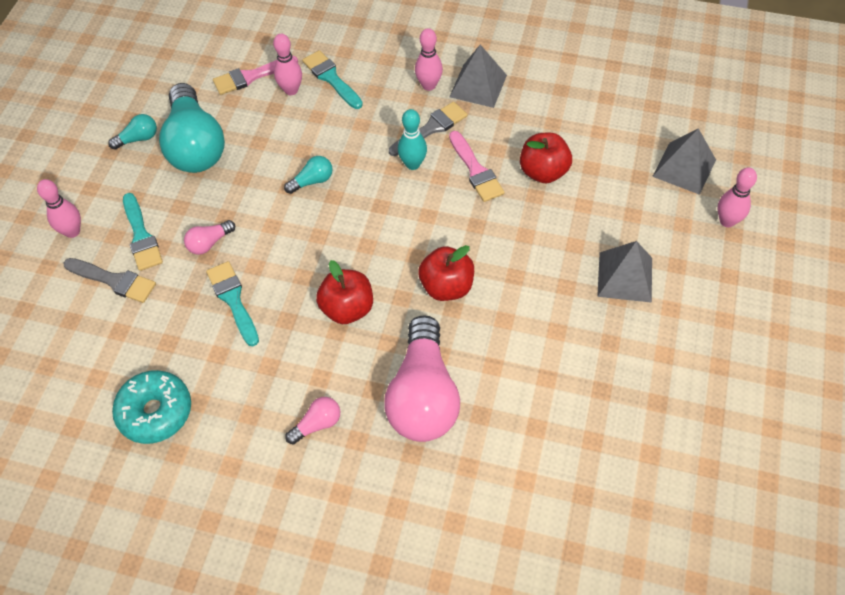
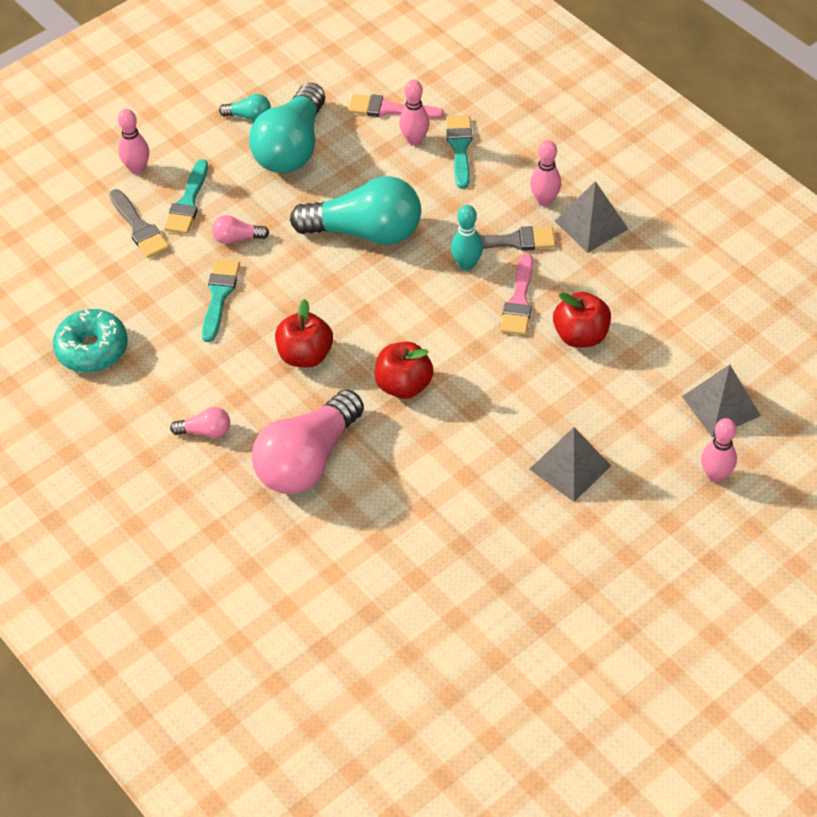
camera: 35 degrees right, 5 degrees down
(312, 181) = (365, 232): turquoise light bulb -> turquoise light bulb, size x2.34

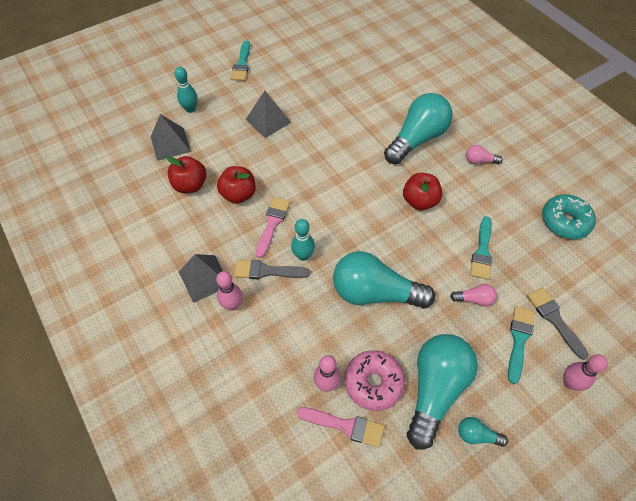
camera: 175 degrees left, 5 degrees up
(307, 460) = (417, 139): pink light bulb -> turquoise light bulb
(361, 146) = (373, 383): none -> pink donut
(403, 385) = (357, 175): red apple -> red apple (190, 185)
(460, 147) = (289, 369): turquoise brush -> turquoise brush (242, 64)
(715, 475) = (190, 109): pink bowling pin -> turquoise bowling pin

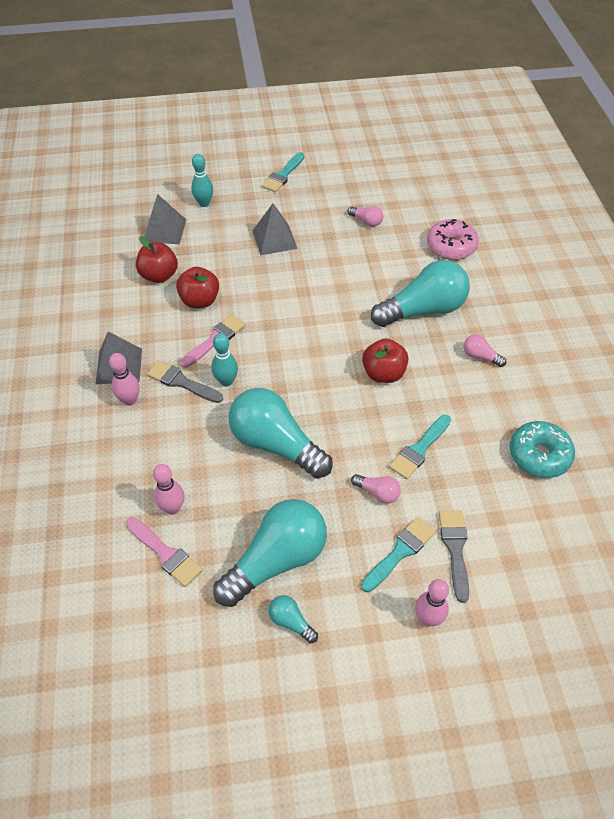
camera: 25 degrees right, 5 degrees down
(331, 82) = (366, 221): none -> pink light bulb
(373, 383) = (218, 527): pink donut -> pink donut (451, 246)

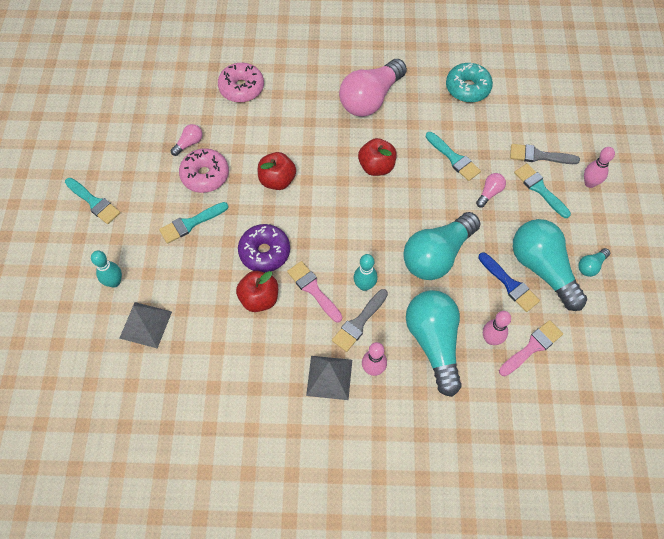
camera: 80 degrees left, 10 degrees up
(159, 275) = (214, 334): red apple -> red apple (277, 180)
(248, 524) = (509, 284): none -> blue brush
(252, 296) = (264, 252): none -> purple donut
(274, 239) = (191, 223): grey pyramid -> turquoise brush
(332, 239) = (205, 175): none -> pink donut
(423, 310) = (312, 125): turquoise light bulb -> turquoise light bulb (434, 342)
(480, 356) = (370, 99): pink light bulb -> pink light bulb, size x2.34

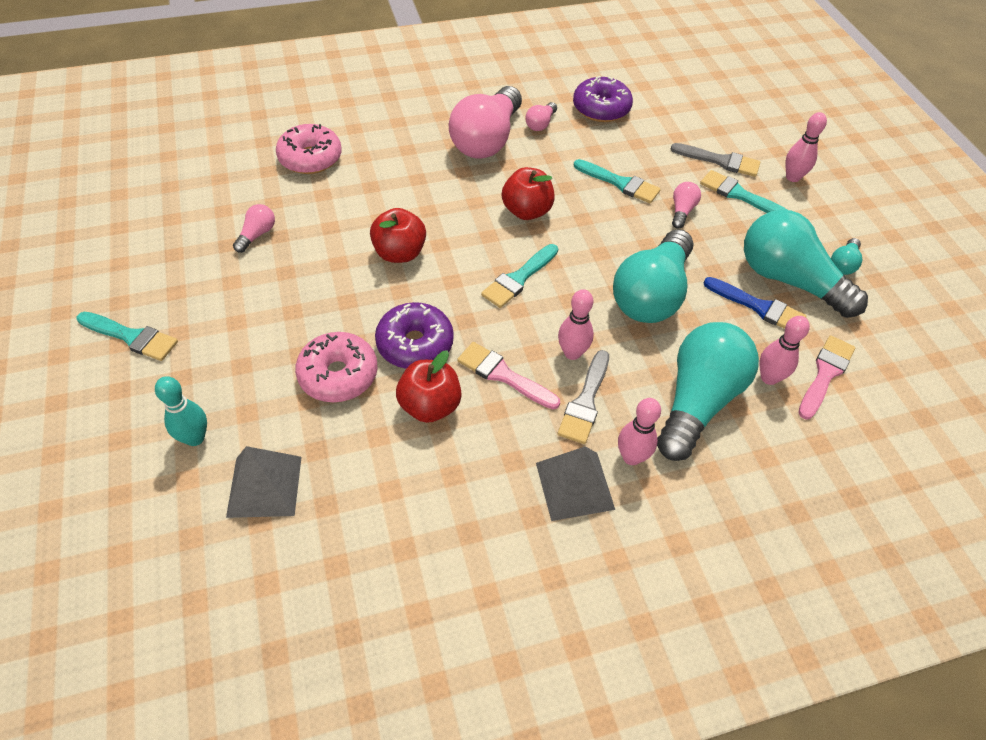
camera: 20 degrees left, 10 degrees down
(191, 223) = (292, 332): turquoise brush -> turquoise brush (519, 278)
(205, 175) = (293, 268): pink donut -> pink donut (338, 375)
(364, 285) = (572, 353): turquoise bowling pin -> pink bowling pin
(415, 92) = (540, 124): none -> pink light bulb
(434, 342) = (698, 401): turquoise light bulb -> turquoise light bulb turned 60 degrees clockwise
(467, 88) = (601, 108): turquoise donut -> purple donut
(539, 156) = (720, 161): grey brush -> grey brush turned 150 degrees counterclockwise

